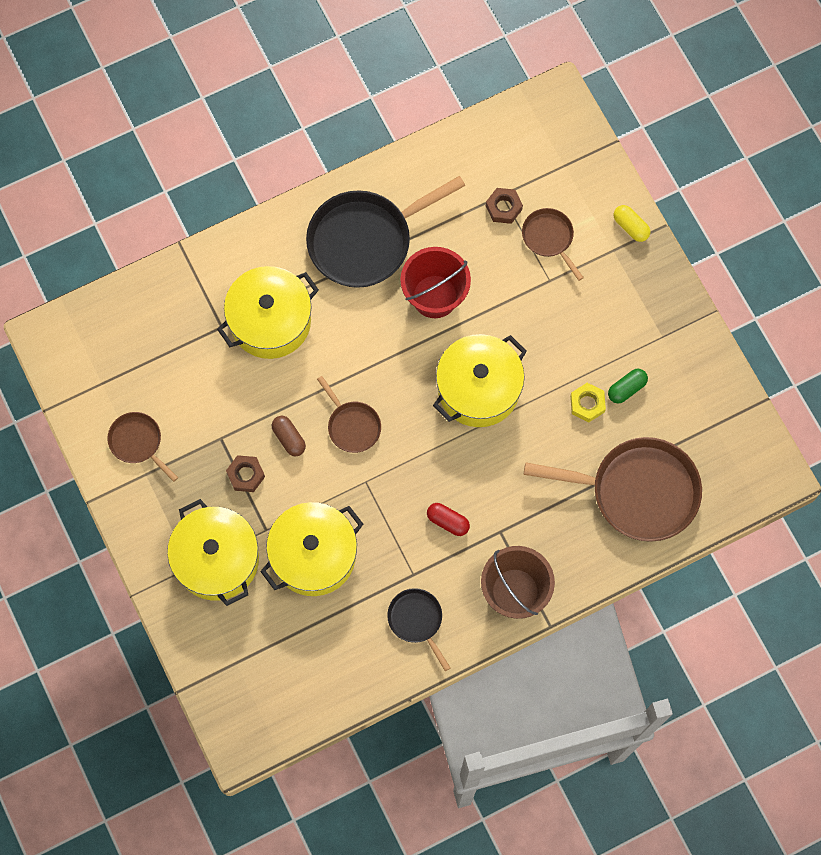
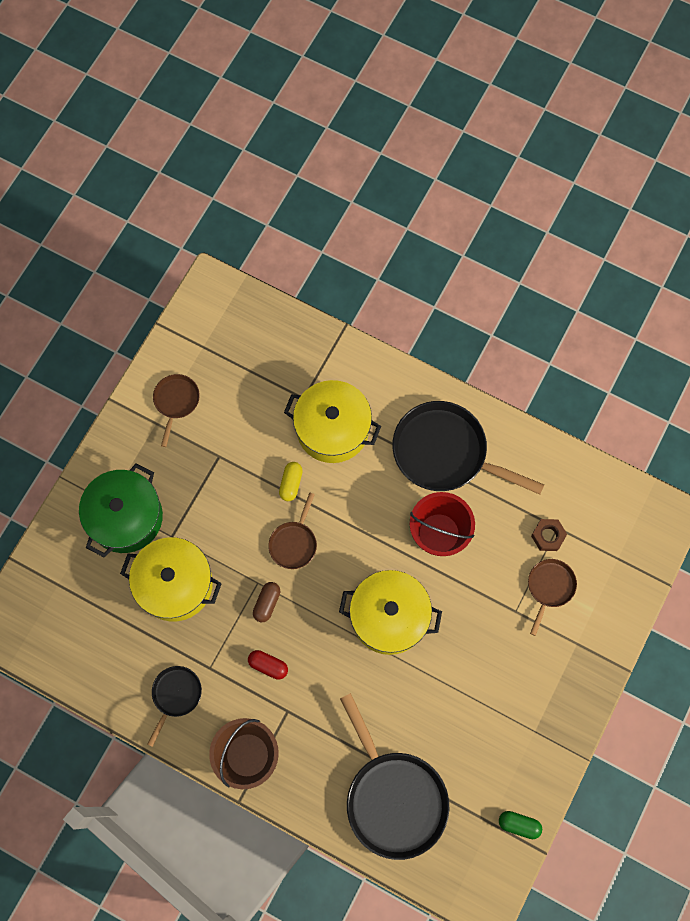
camera: 55 degrees right, 0 degrees up
(217, 559) = (126, 517): yellow pot -> green pot
(246, 475) = (203, 493): brown nut -> none
(289, 438) = (252, 504): brown capsule -> brown capsule (267, 603)
(447, 521) = (268, 665): red capsule -> red capsule turned 60 degrees counterclockwise
(587, 404) = (436, 709): yellow nut -> none
(626, 389) = (471, 732): green capsule -> green capsule (519, 825)
(630, 227) = (606, 644): yellow capsule -> yellow capsule (291, 483)
(637, 491) = (393, 797): brown pan -> black pan

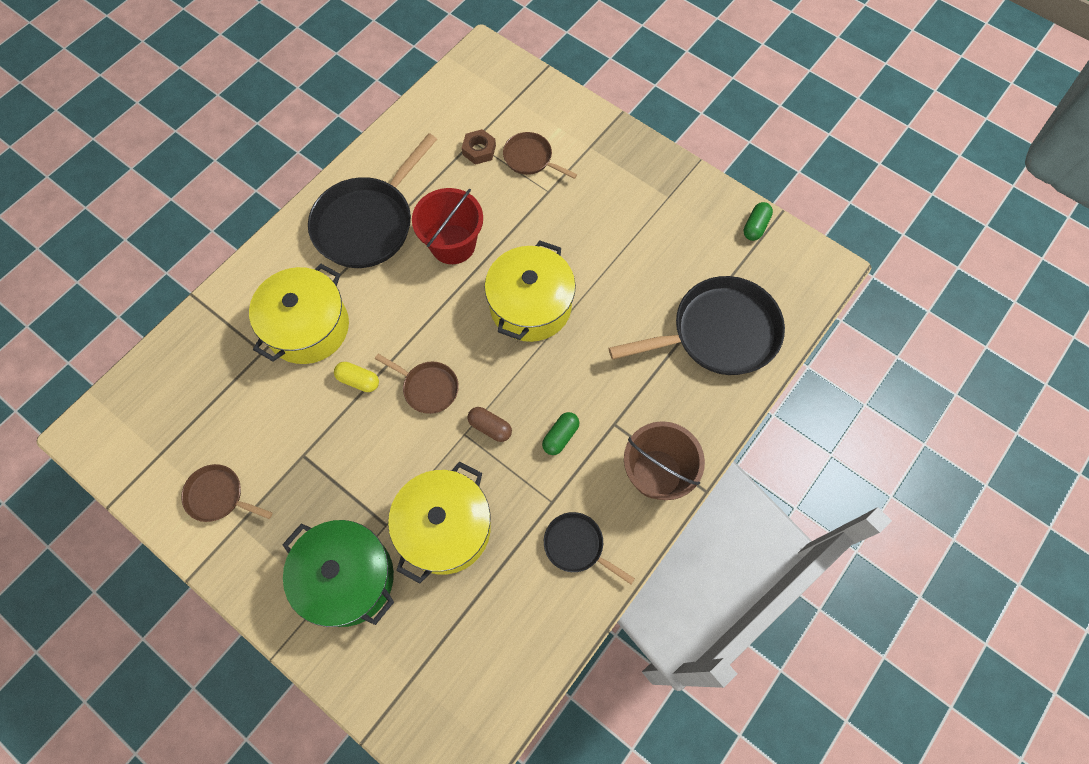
camera: 80 degrees left, 5 degrees down
(268, 665) = (560, 436): red capsule -> green capsule

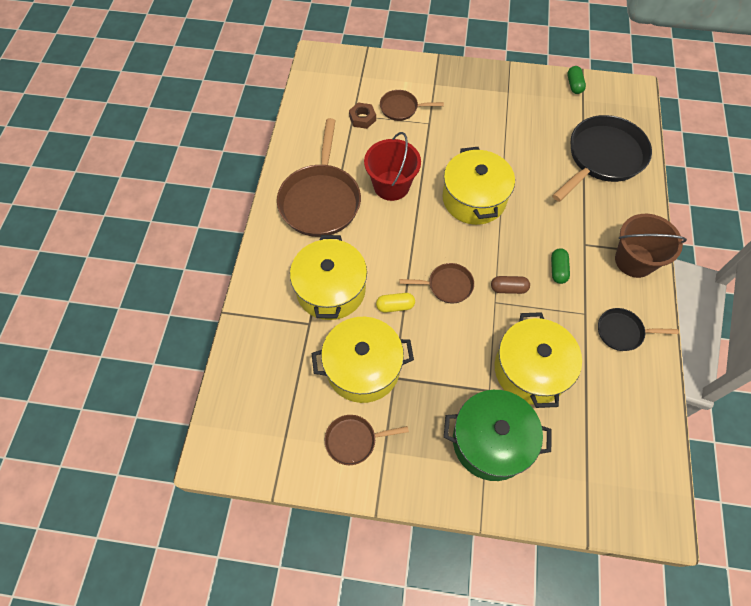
camera: 30 degrees left, 5 degrees down
(280, 427) = (363, 368): none -> yellow pot
(368, 223) = (320, 200): black pan -> brown pan

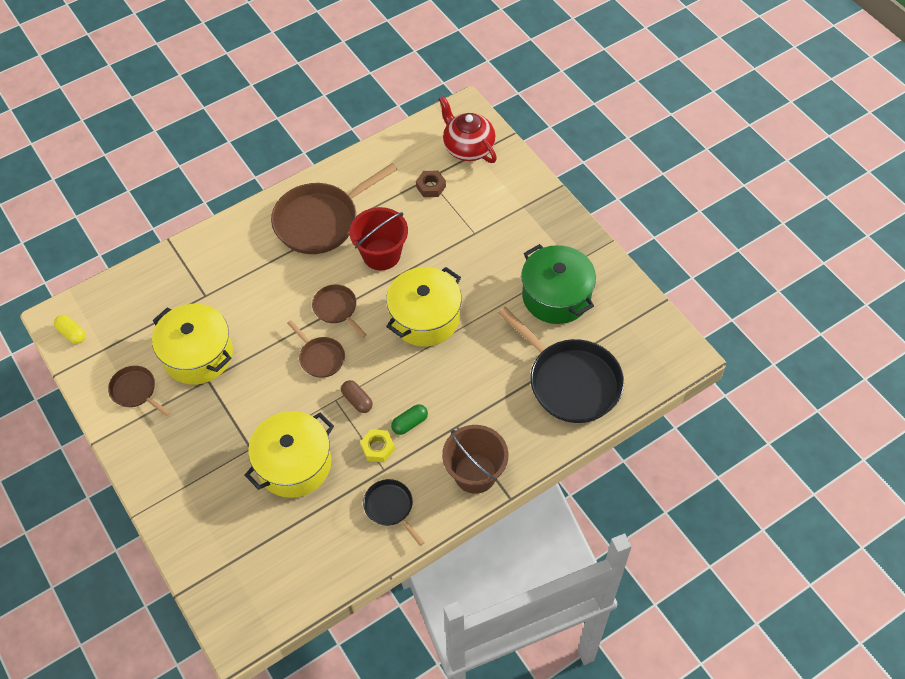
camera: 50 degrees right, 5 degrees down
(331, 289) = (246, 287): yellow pot -> none
(352, 77) = (468, 148): none -> red teapot
(395, 306) = (269, 337): yellow capsule -> yellow capsule (72, 333)
(401, 108) = (470, 204): brown pan -> brown pan (337, 309)
(491, 441) = (208, 477): green pot -> green pot (556, 296)
(562, 304) = (378, 448): none -> yellow nut
(574, 85) = (637, 306): green capsule -> none
(602, 158) = (570, 381): black pan -> black pan turned 45 degrees clockwise

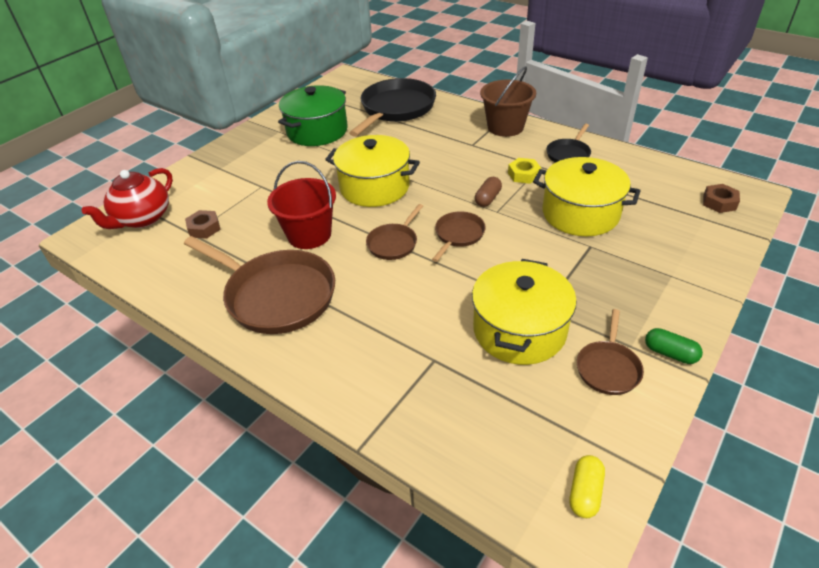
camera: 110 degrees left, 15 degrees down
(241, 593) = (719, 202): none -> brown nut
(410, 423) = (487, 166): green capsule -> green capsule (670, 353)

